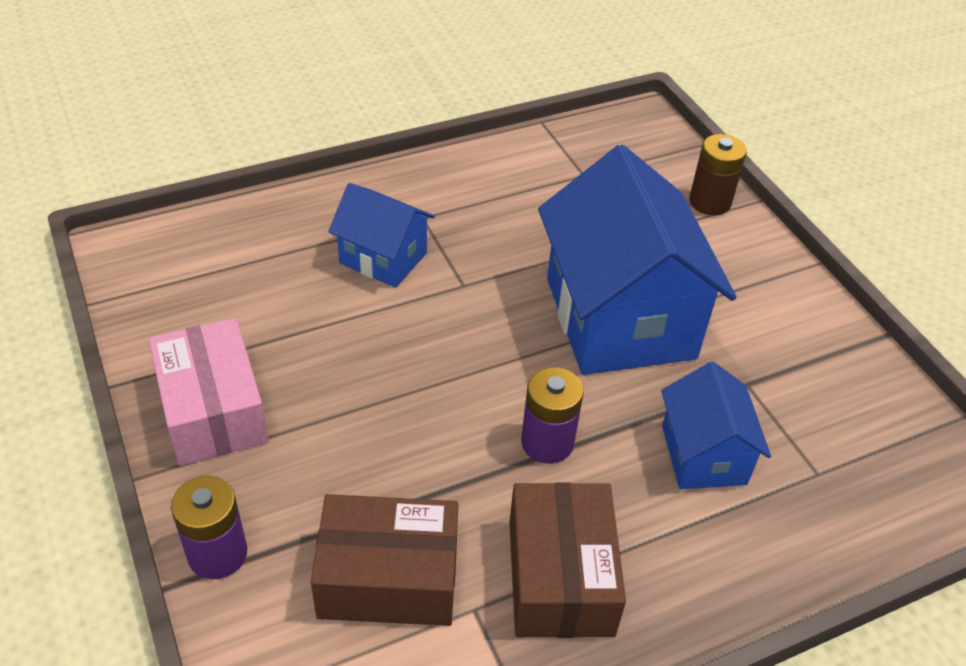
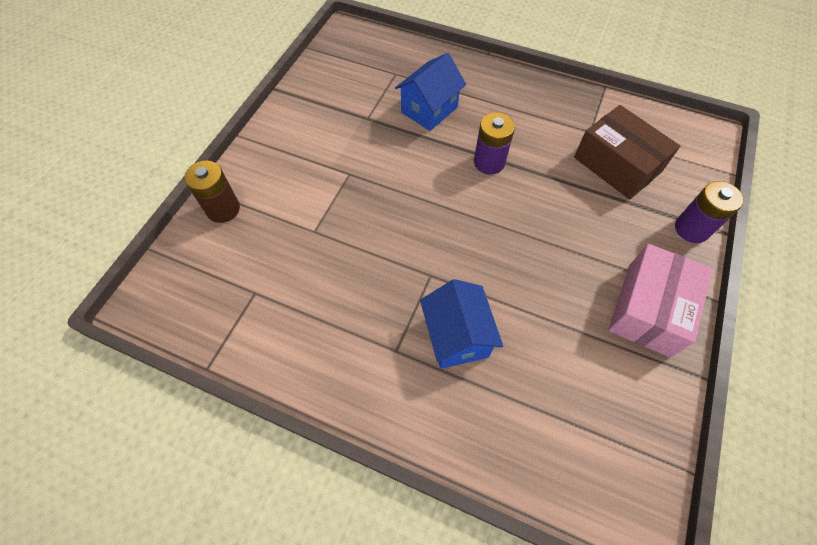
camera: 130 degrees left, 15 degrees up
(560, 577) = (544, 116): brown box -> none
(620, 318) = (375, 188): blue house -> none

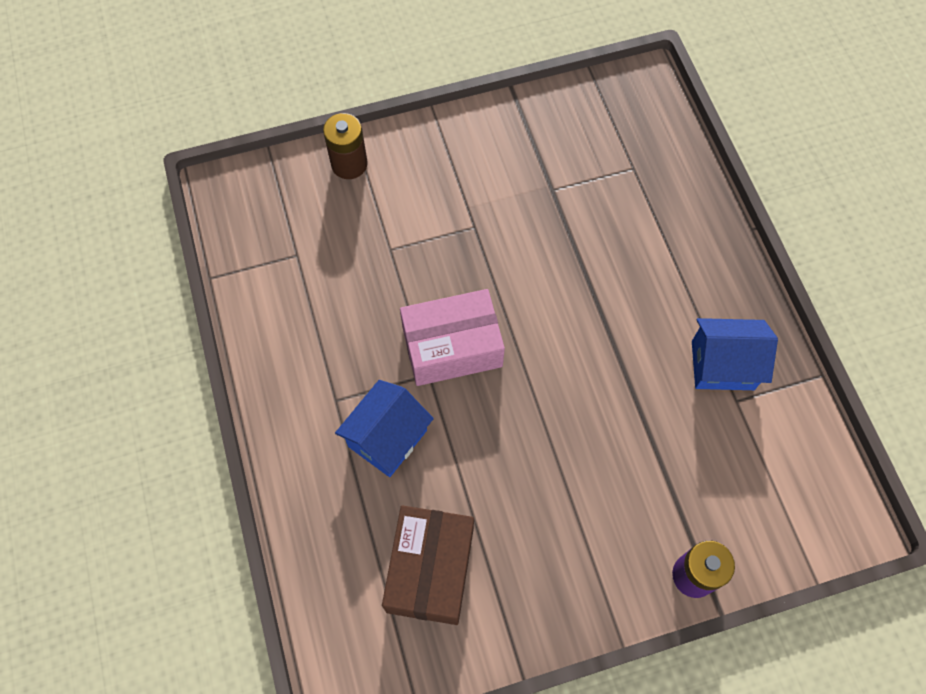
camera: 50 degrees right, 5 degrees up
(429, 110) = (616, 233): blue house -> blue house (722, 365)
(489, 162) = (600, 333): purple battery -> none
(617, 164) = (714, 454): brown box -> brown box (430, 569)
(648, 309) = (556, 585): pink box -> pink box (452, 347)

